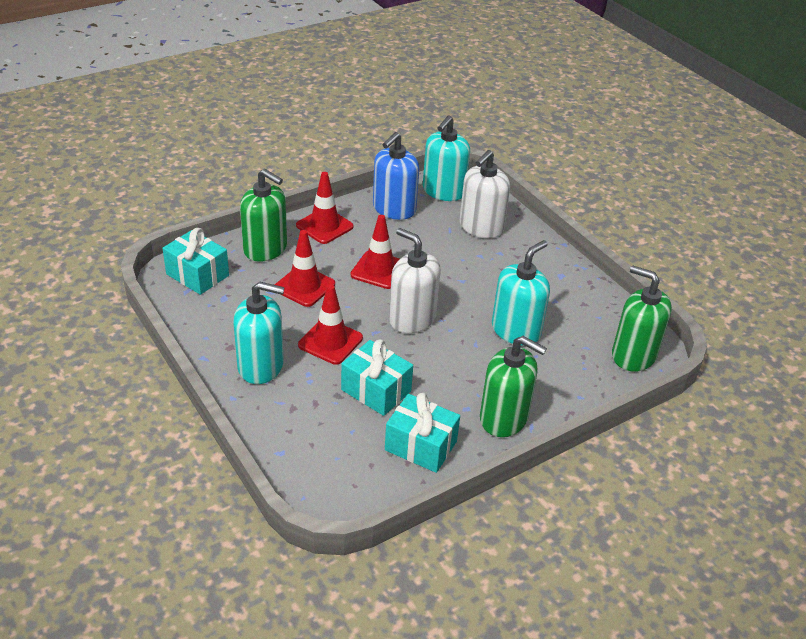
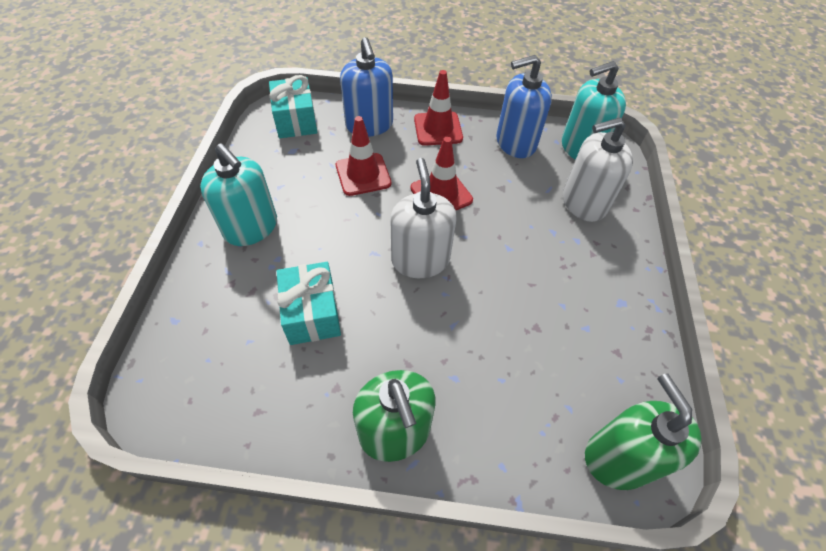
camera: 40 degrees right, 15 degrees up
(265, 249) = (369, 125): green soap dispenser -> blue soap dispenser
(330, 341) = (327, 239): red traffic cone -> none
(420, 446) = (286, 403): turquoise gift -> none
(516, 330) = (509, 336): turquoise soap dispenser -> none

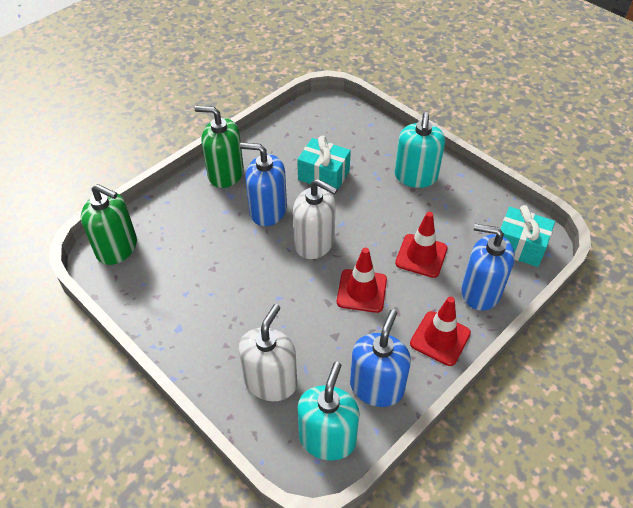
camera: 130 degrees right, 5 degrees down
(251, 227) = (415, 176): turquoise soap dispenser -> turquoise soap dispenser turned 75 degrees counterclockwise
(415, 333) = (268, 210): none -> blue soap dispenser

